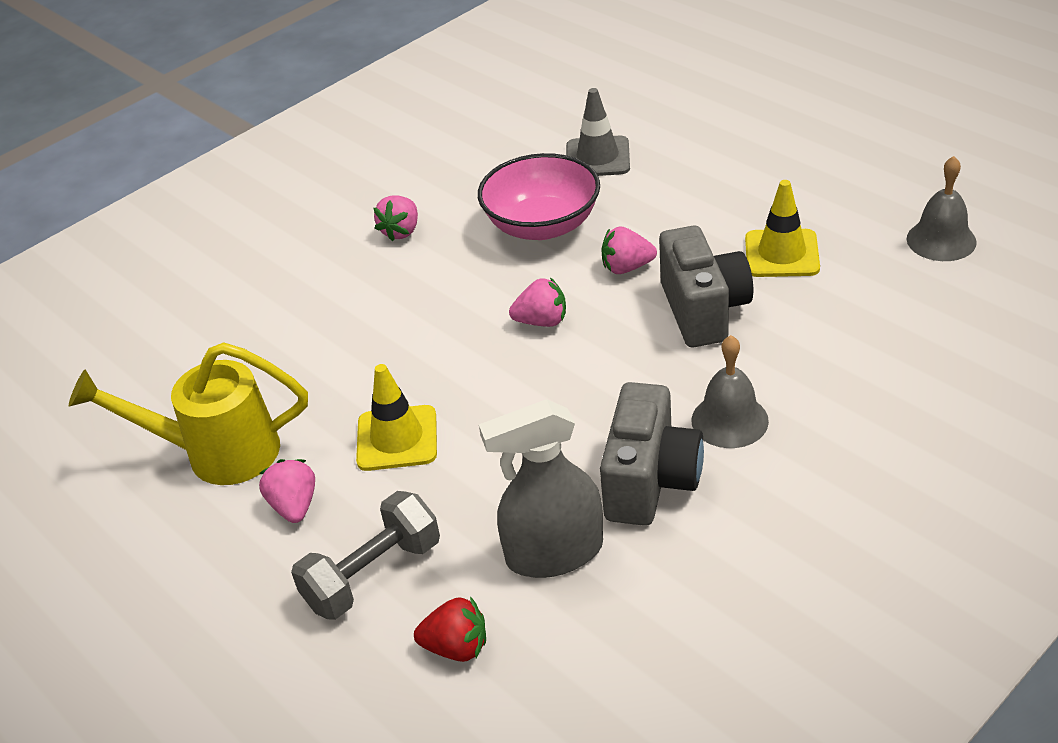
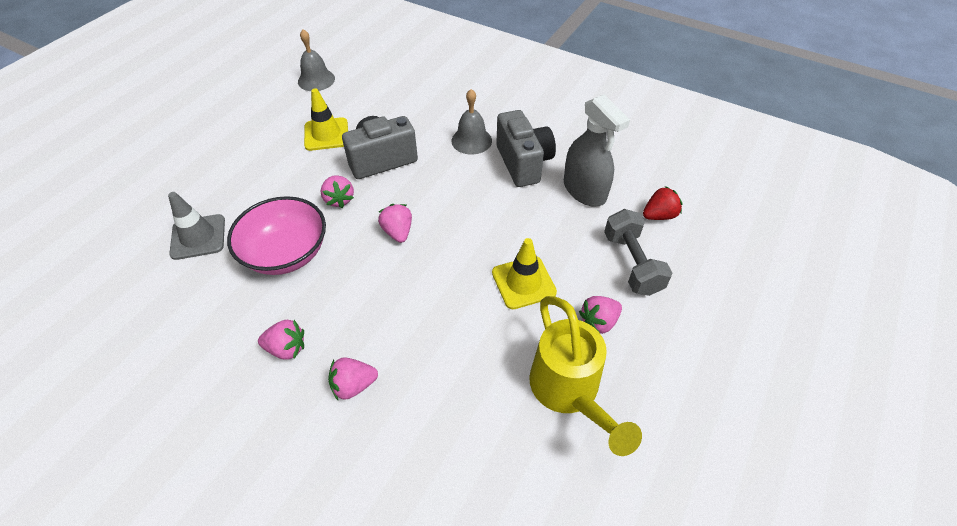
camera: 110 degrees left, 10 degrees up
(328, 279) = (353, 385): none -> pink strawberry
(373, 574) = (632, 263): grey dumbbell -> grey dumbbell turned 45 degrees clockwise
(456, 647) = (659, 215): red strawberry -> red strawberry turned 75 degrees clockwise
(650, 481) = (523, 163): grey camera -> grey camera turned 75 degrees clockwise

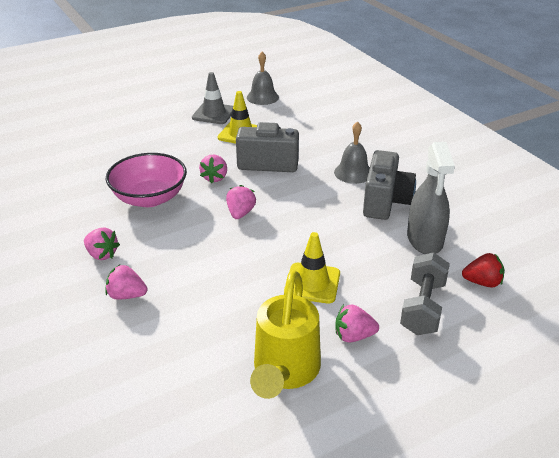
camera: 30 degrees right, 15 degrees down
(198, 237) = (101, 168): grey traffic cone -> grey traffic cone (213, 114)

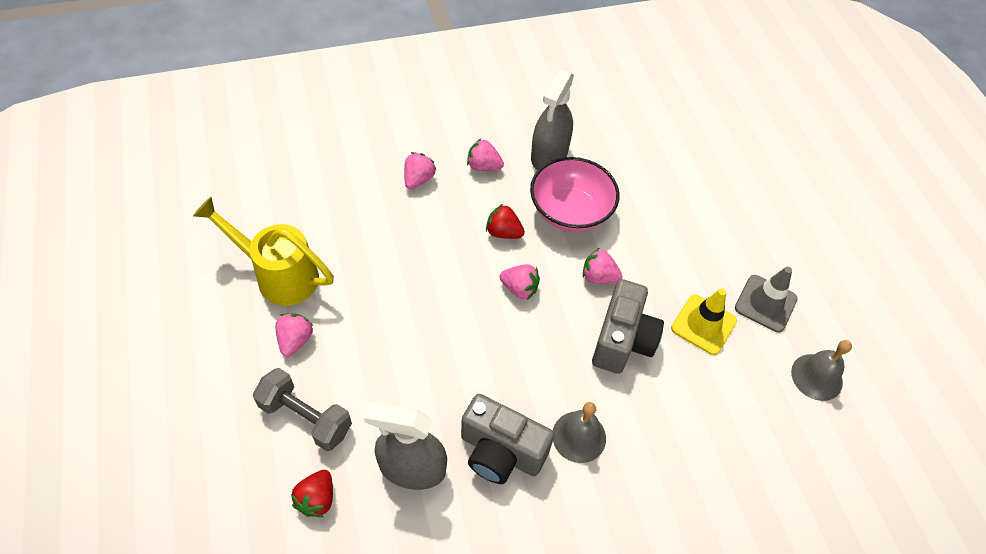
camera: 100 degrees right, 20 degrees up
(82, 217) = (549, 155): none -> grey spray bottle
(102, 254) = (483, 166): pink strawberry -> pink strawberry turned 60 degrees clockwise
(183, 230) = (503, 232): none -> red strawberry
(312, 283) = (380, 326): yellow traffic cone -> none

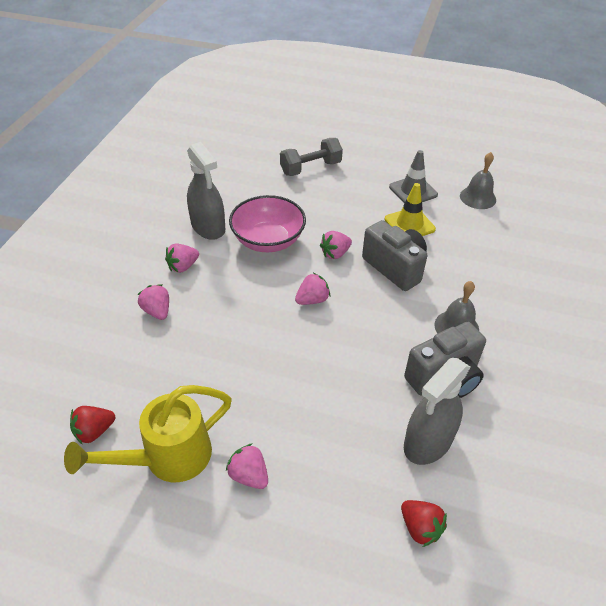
camera: 55 degrees left, 10 degrees down
(306, 417) = (334, 501): grey dumbbell -> grey dumbbell (310, 168)
(503, 232) = (255, 285): red strawberry -> red strawberry (94, 431)

